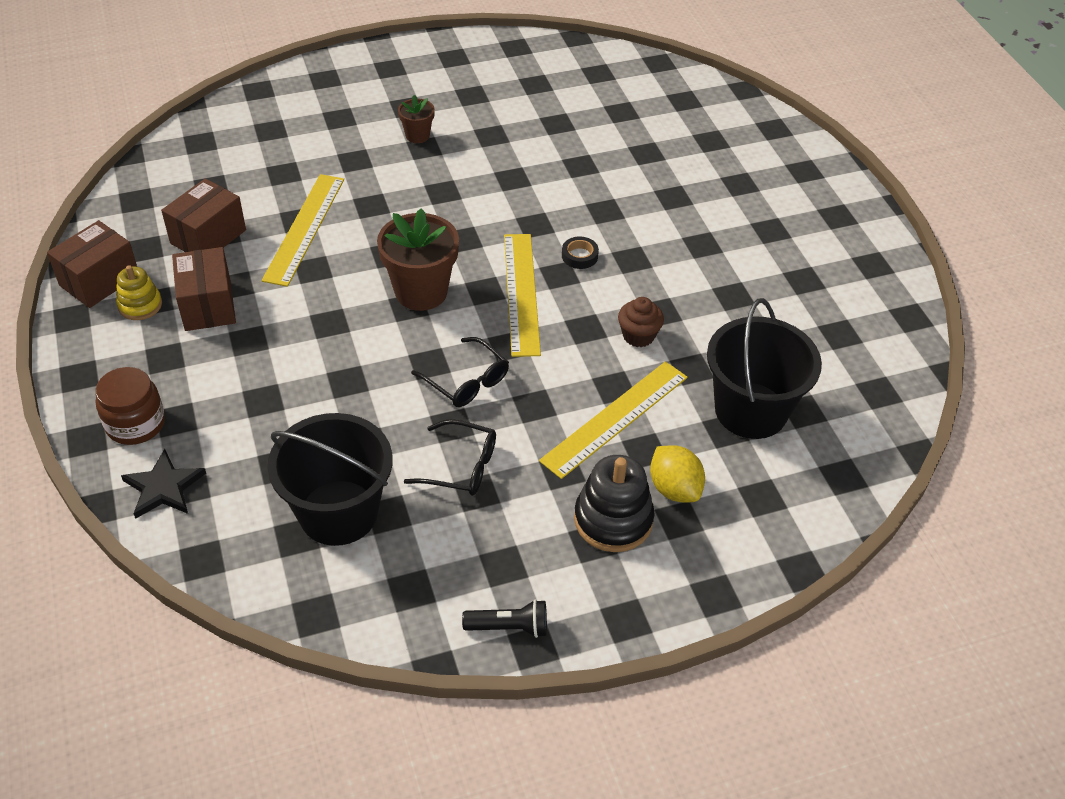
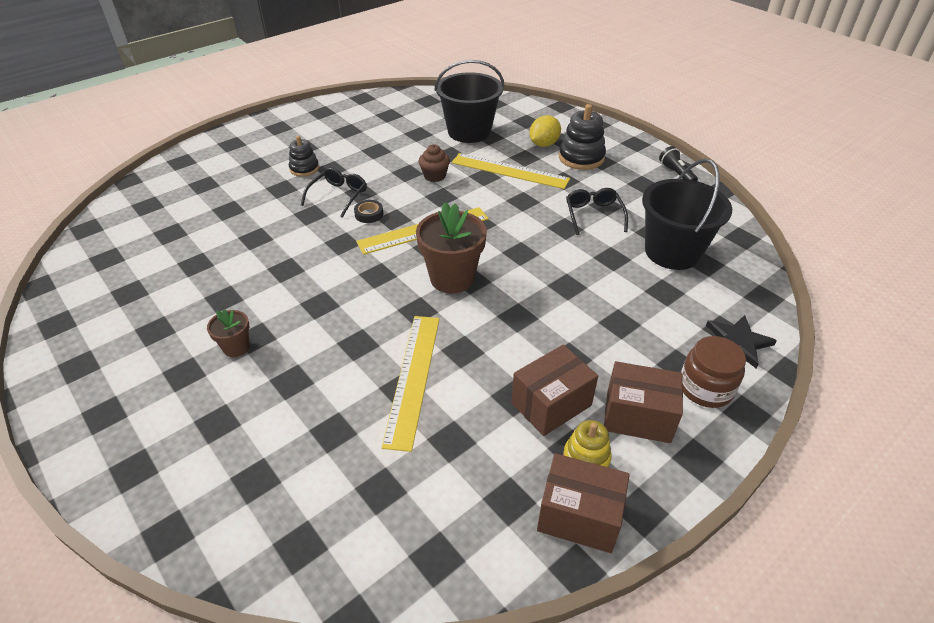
camera: 110 degrees left, 5 degrees down
(208, 237) = (462, 450): brown box -> brown box (638, 416)
(305, 228) = (412, 378): yellow ruler -> yellow ruler turned 75 degrees counterclockwise
(466, 381) = (524, 232): black glasses -> black glasses (338, 196)
(712, 222) = (304, 168): none -> black stacking toy

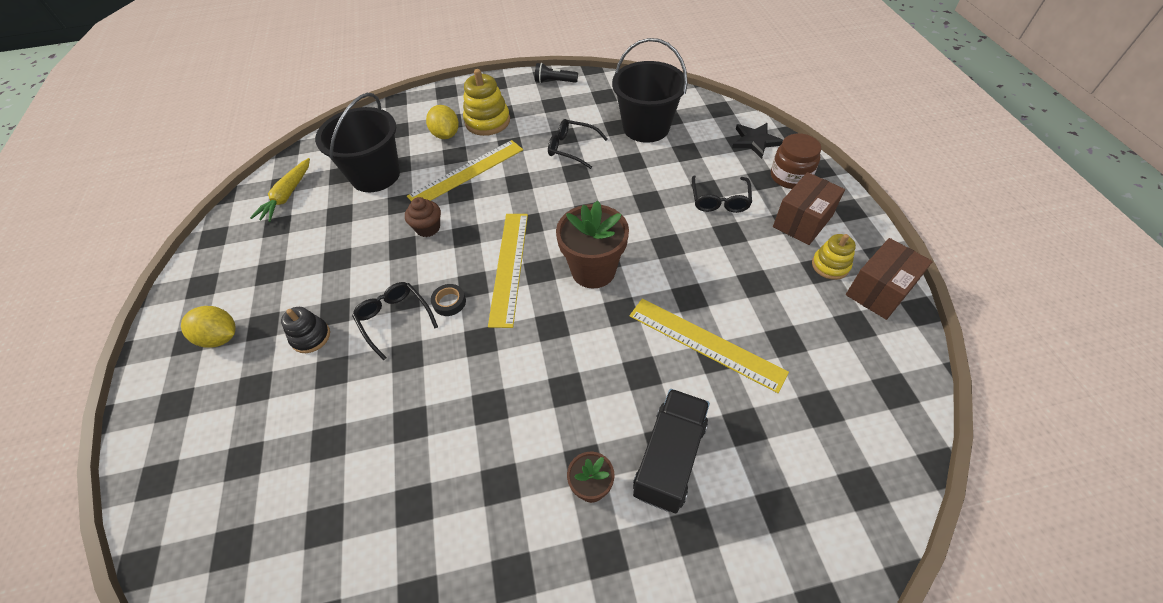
camera: 60 degrees left, 10 degrees up
(279, 387) = (670, 458): none -> black truck
(286, 136) = (220, 337): none -> yellow lemon
(419, 107) = (287, 195): none -> yellow carrot
(551, 404) = (772, 263): brown box -> none
(581, 158) = (487, 121): black stacking toy -> yellow stacking toy
(613, 337) = (719, 200): none -> black glasses

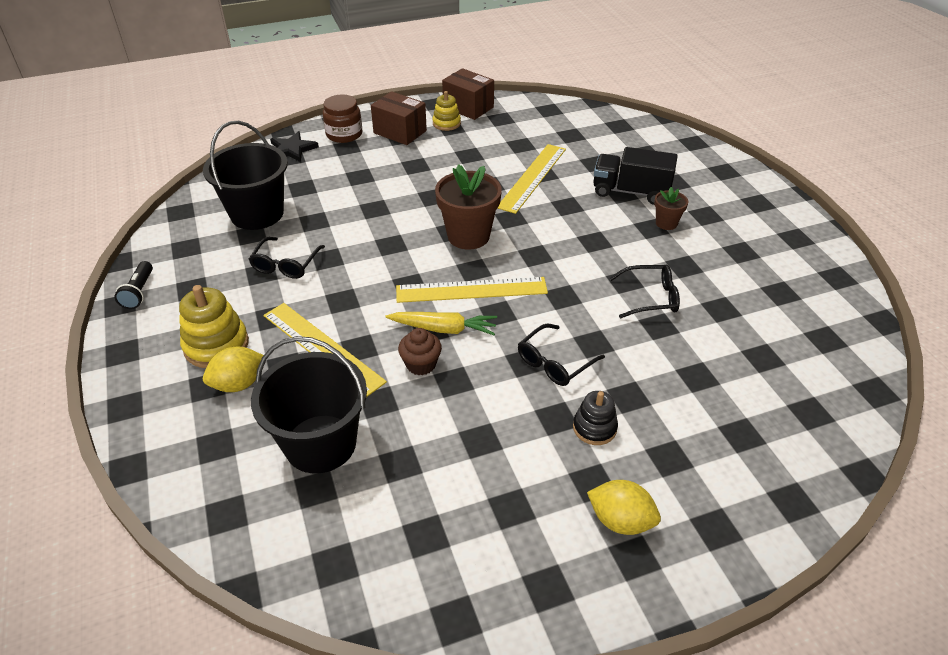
camera: 100 degrees left, 10 degrees down
(220, 337) = (620, 521): yellow lemon -> yellow lemon turned 75 degrees counterclockwise
(287, 195) = (361, 546): yellow carrot -> yellow carrot (443, 329)
(449, 302) = (524, 325): black tape -> none
(719, 200) = (374, 169): black glasses -> black glasses (650, 298)

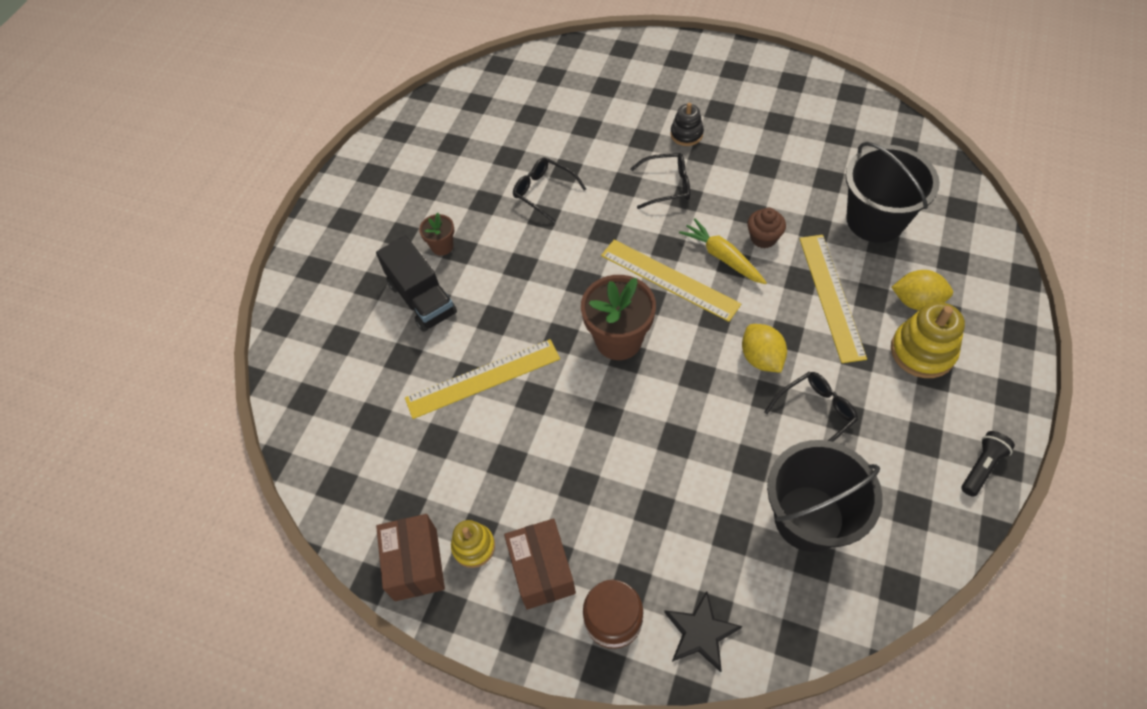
camera: 135 degrees left, 15 degrees up
(620, 521) = (724, 86): yellow lemon -> yellow lemon (761, 358)

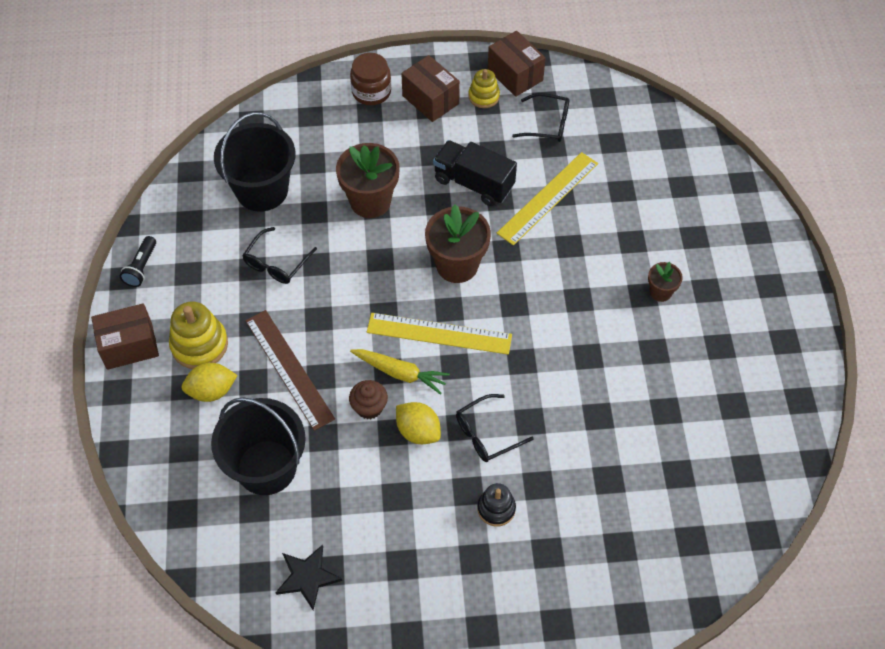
camera: 150 degrees right, 0 degrees up
(422, 299) = (642, 240): black truck -> black truck (474, 183)
(544, 192) = (603, 382): black glasses -> black glasses (547, 124)
(680, 450) = (370, 201): none -> brown flower pot
(700, 633) = (313, 104): black star -> black star (307, 577)
(761, 358) = (333, 291): yellow lemon -> yellow lemon (418, 431)
(831, 296) = (289, 369): yellow ruler -> brown ruler
(1003, 376) = (129, 346): none -> brown box

